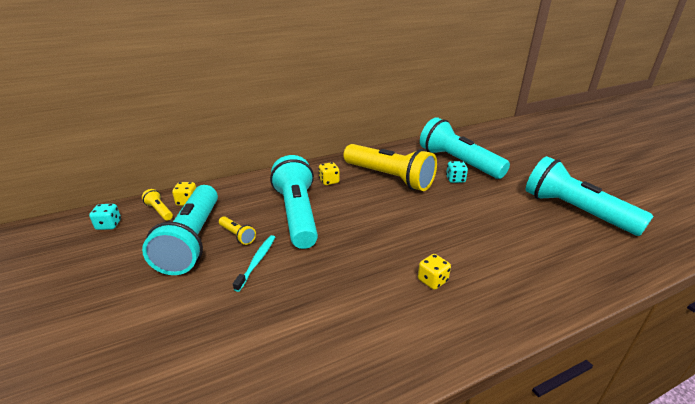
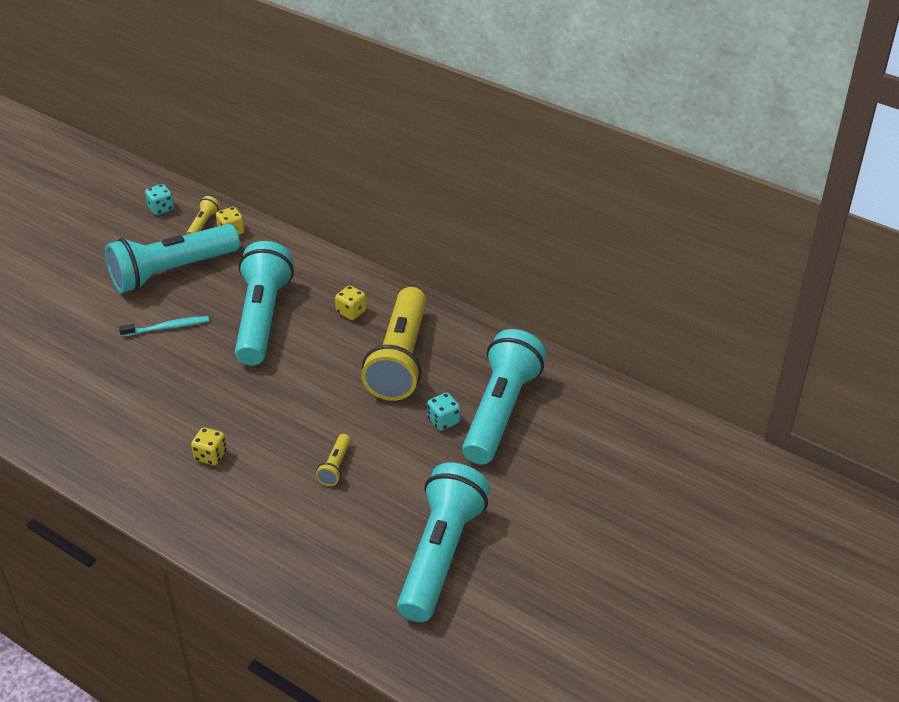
camera: 60 degrees right, 10 degrees up
(237, 235) = (198, 295): yellow flashlight -> yellow flashlight (335, 466)
(297, 214) = (262, 318): turquoise flashlight -> turquoise flashlight turned 45 degrees counterclockwise

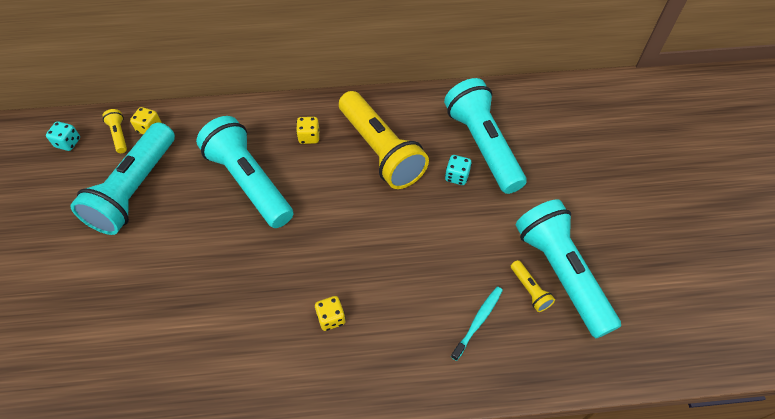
camera: 40 degrees left, 15 degrees up
(167, 327) = (182, 238): turquoise toothbrush -> turquoise toothbrush (478, 321)
(335, 466) = (426, 260): yellow flashlight -> yellow flashlight (529, 290)

